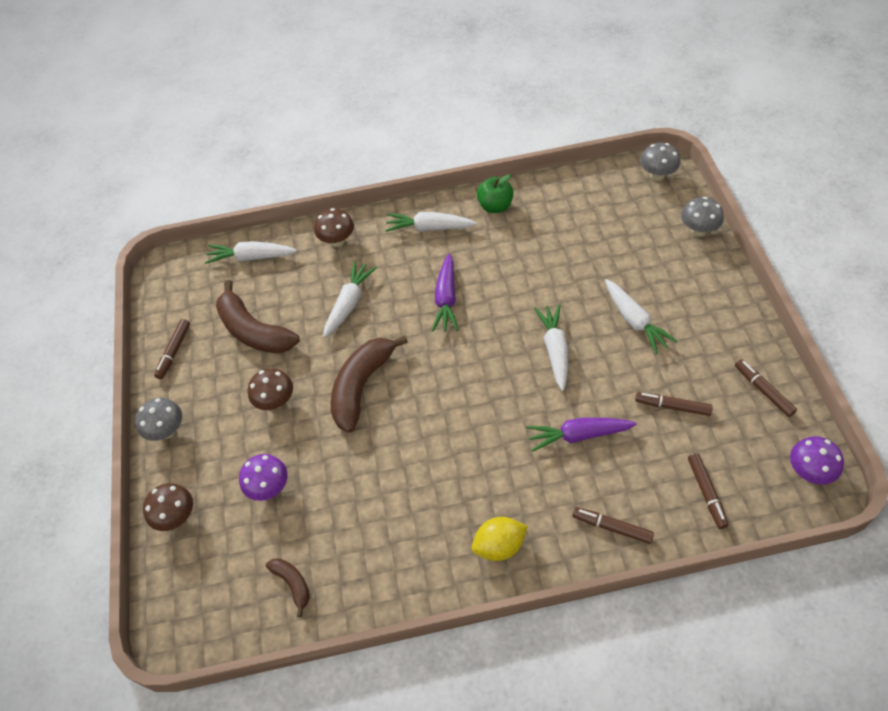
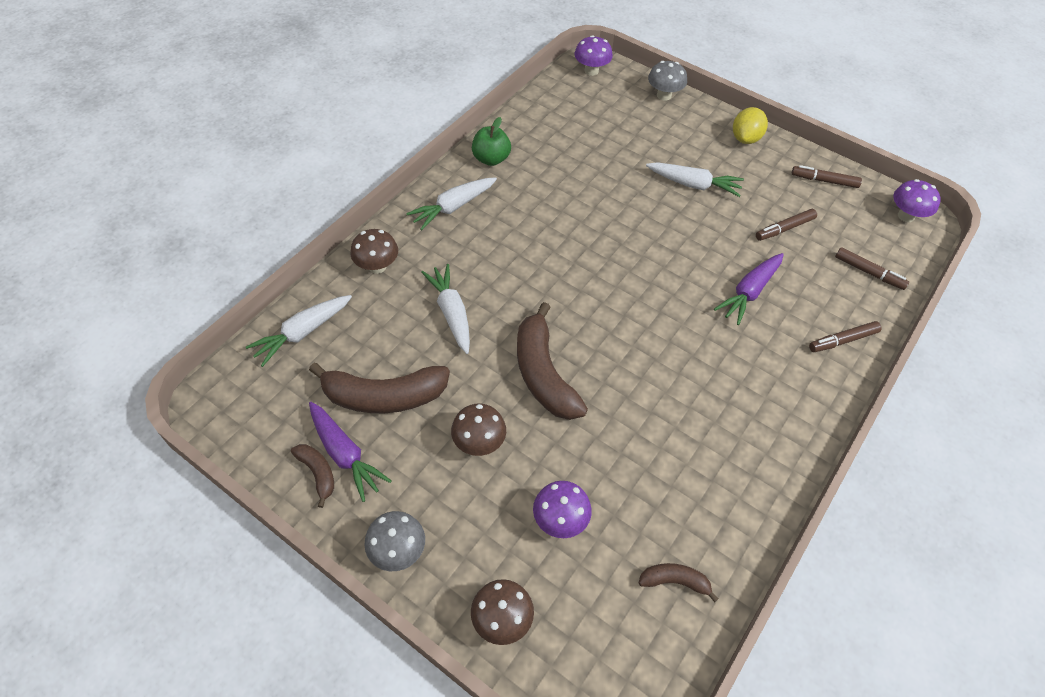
camera: 50 degrees left, 0 degrees up
(174, 351) = (318, 473): brown marker -> brown banana
(446, 299) = (534, 256): purple carrot -> purple carrot (345, 454)
(499, 546) = (789, 414): yellow lemon -> yellow lemon (745, 138)
(555, 350) = (663, 241): white carrot -> none
(657, 175) = (591, 71): grey mushroom -> purple mushroom

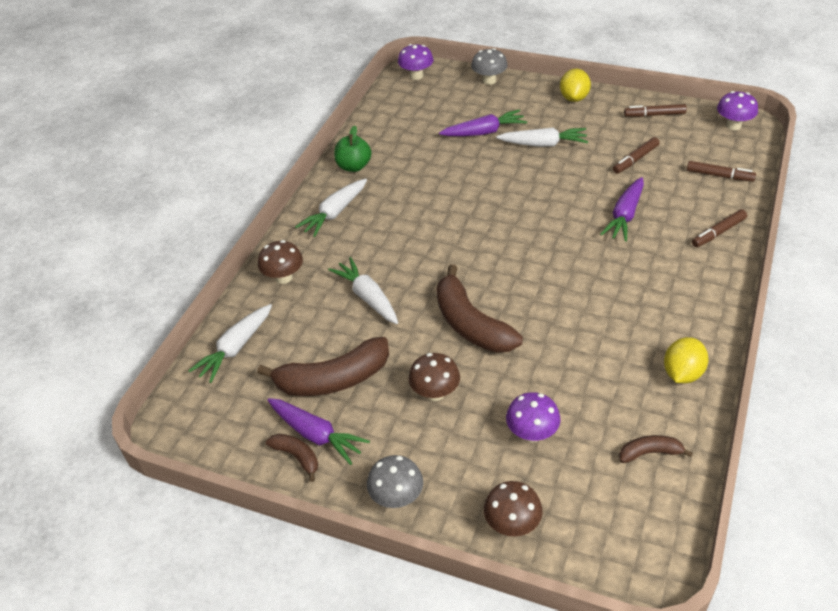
camera: 10 degrees left, 10 degrees down
(637, 154) = (484, 132): none -> purple carrot
(743, 497) = (682, 373): none -> yellow lemon

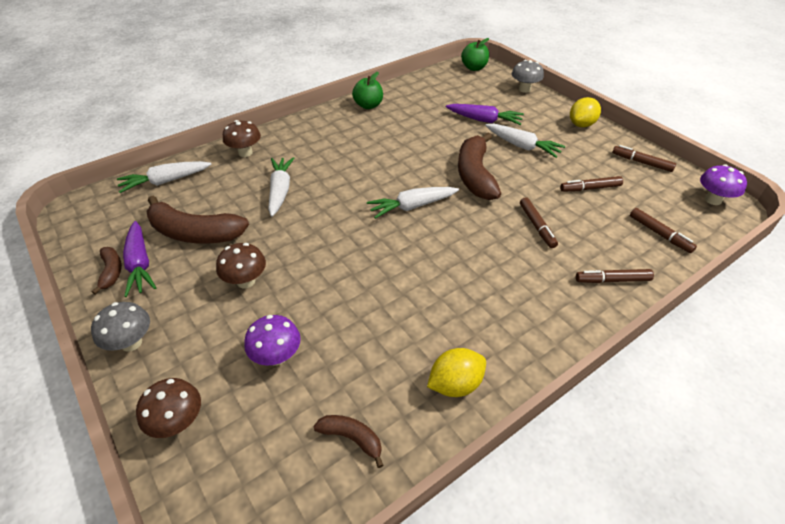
camera: 30 degrees right, 0 degrees up
(334, 213) = (323, 128): white carrot -> white carrot (412, 206)
(416, 76) = (474, 68): purple mushroom -> green apple
(470, 324) = (327, 245): brown banana -> brown banana (475, 175)
(624, 215) = (537, 226): purple carrot -> brown marker

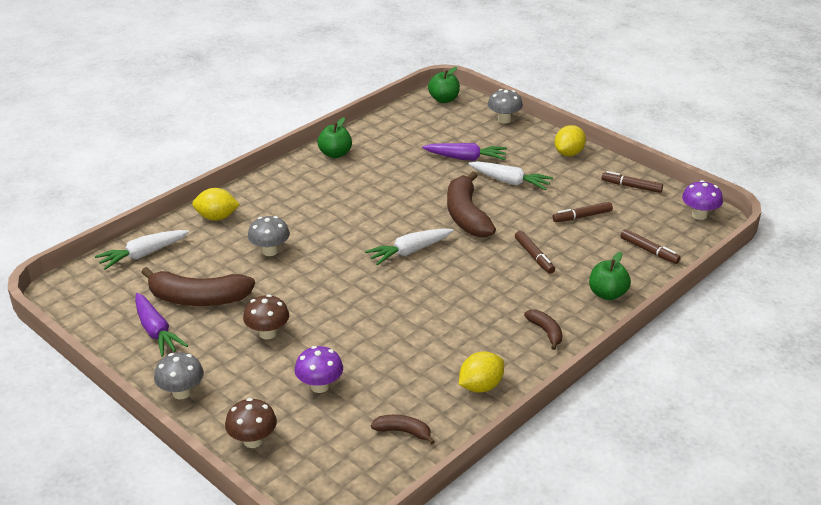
camera: 10 degrees left, 10 degrees down
(111, 272) = (131, 341): brown banana -> brown banana (546, 332)
(245, 153) = (217, 217): brown mushroom -> yellow lemon
(280, 191) = (270, 251): white carrot -> grey mushroom
(612, 280) = (607, 294): brown marker -> green apple

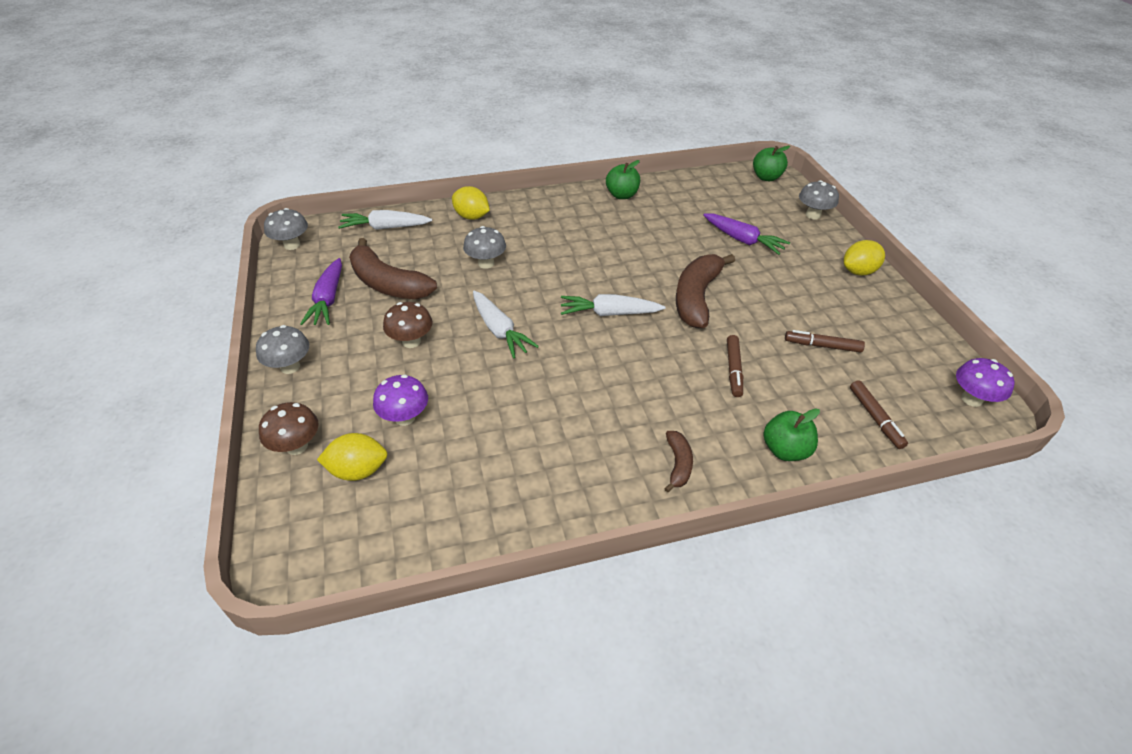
camera: 30 degrees right, 10 degrees up
(66, 301) = (292, 245): none -> grey mushroom
(403, 432) = (433, 510): brown banana -> none
(480, 386) = (555, 496): yellow lemon -> yellow lemon (358, 470)
(509, 182) = (769, 279): white carrot -> white carrot (499, 330)
(631, 186) = (907, 333): brown marker -> none

